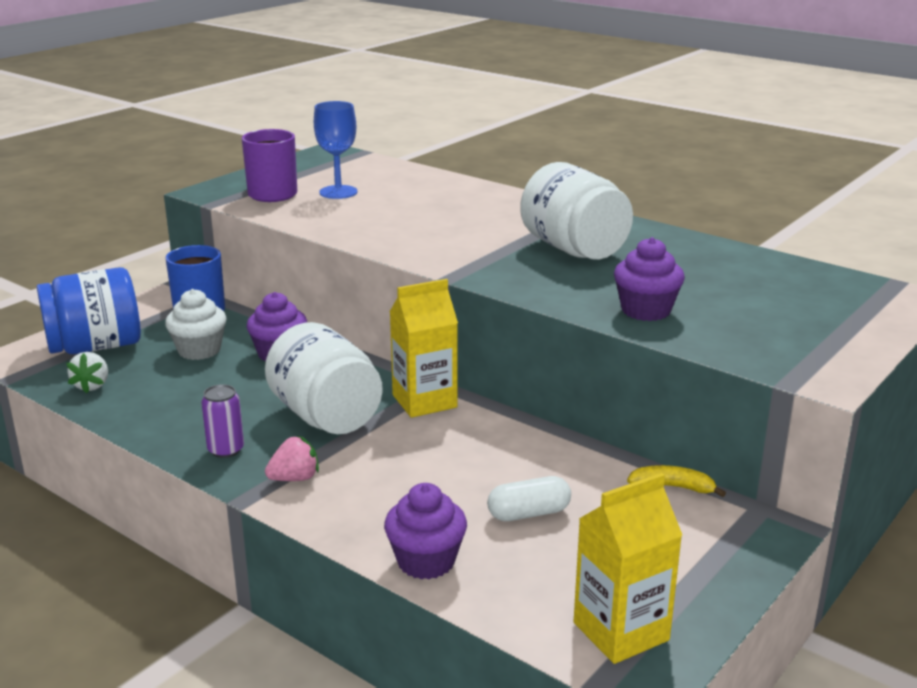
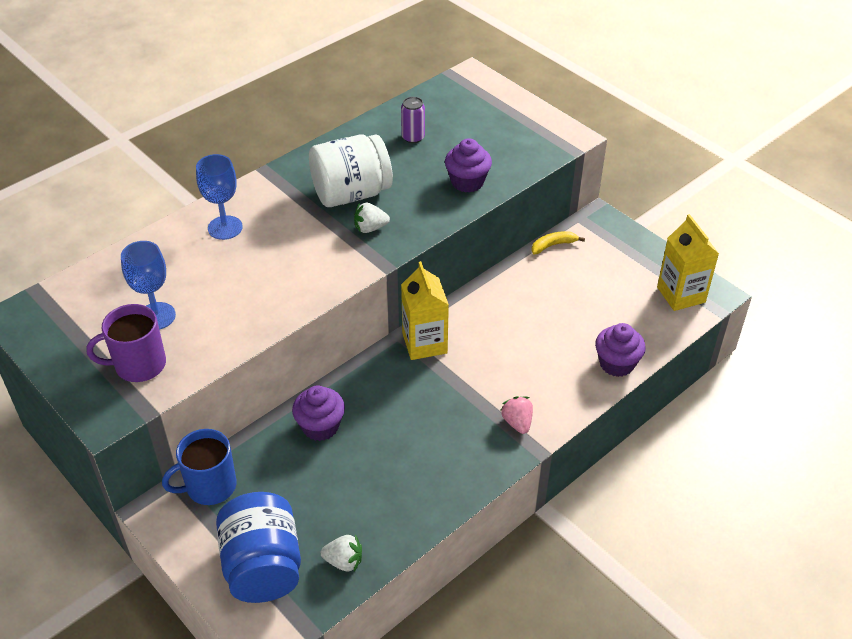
camera: 80 degrees left, 20 degrees up
(199, 350) = (296, 483): white cupcake -> none
(226, 450) = (472, 462): purple can -> purple can (413, 137)
(326, 416) = (435, 401): white jar -> none
(480, 202) = (225, 228): none -> blue goblet
(515, 264) = (370, 228): none -> white strawberry
(529, 513) = (573, 311): white capsule -> none
(673, 487) = (553, 245): yellow banana -> yellow banana turned 45 degrees clockwise

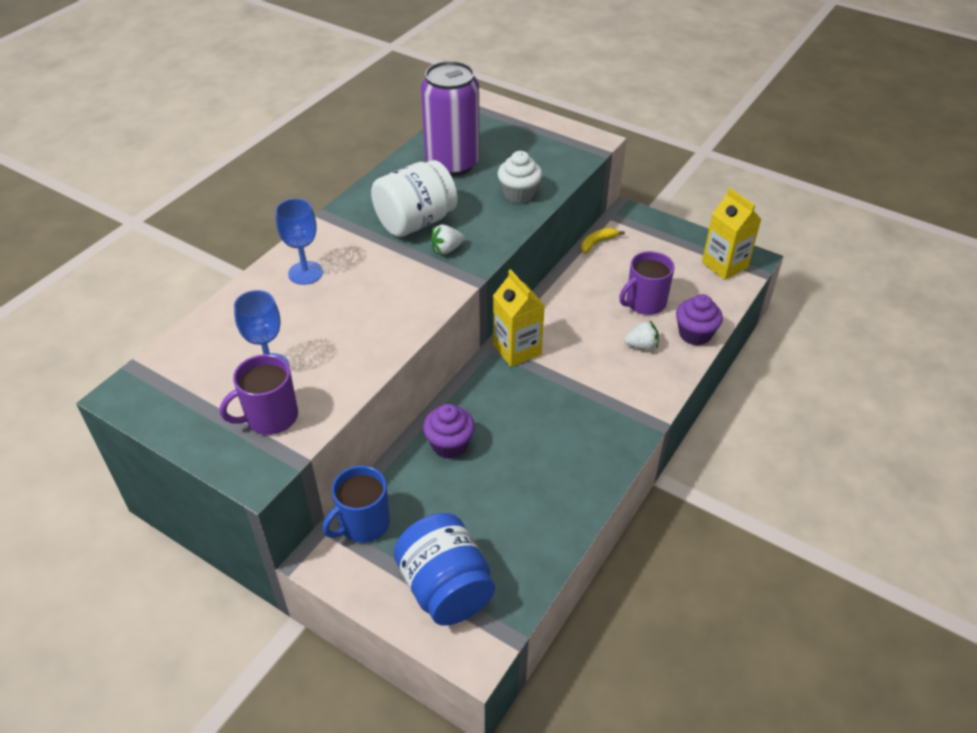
camera: 15 degrees left, 0 degrees up
(344, 561) = (521, 564): white strawberry -> white strawberry (641, 346)
(413, 137) = (452, 163): purple can -> purple can, size x2.44
(467, 182) = (519, 194): purple cupcake -> white cupcake
(517, 422) = (629, 403): pink strawberry -> none
(577, 320) = (644, 303): none -> purple mug

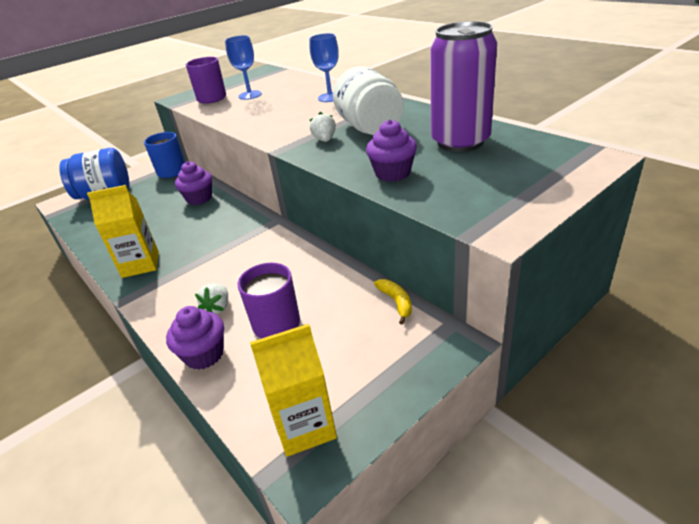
camera: 110 degrees right, 10 degrees down
(517, 349) = (265, 232): yellow carton -> yellow carton (140, 264)
(519, 194) = (392, 173): white cupcake -> purple cupcake

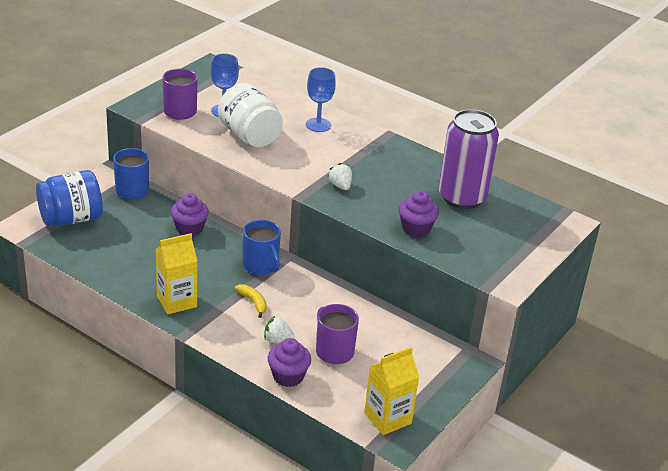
camera: 20 degrees left, 0 degrees up
(218, 307) = (277, 340): white strawberry -> white strawberry turned 105 degrees clockwise
(246, 229) = (261, 266): none -> blue mug
(370, 128) = (377, 174): white jar -> white jar (250, 136)
(396, 302) = (423, 334): yellow banana -> yellow banana (253, 302)

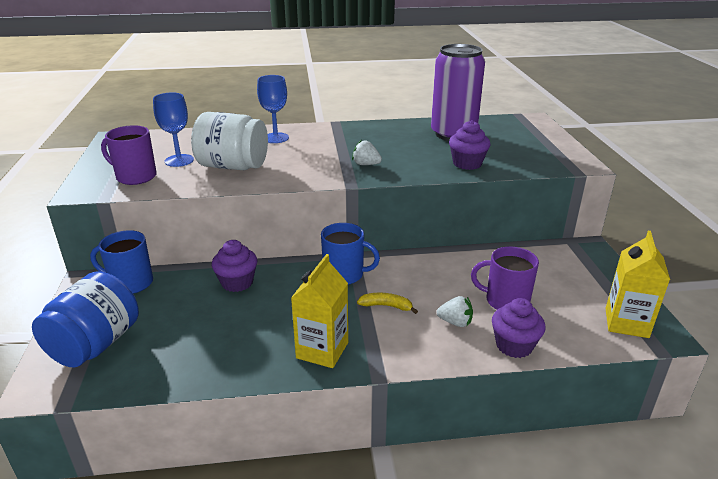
camera: 40 degrees left, 5 degrees down
(277, 340) = (455, 322): white strawberry -> white strawberry turned 135 degrees counterclockwise

